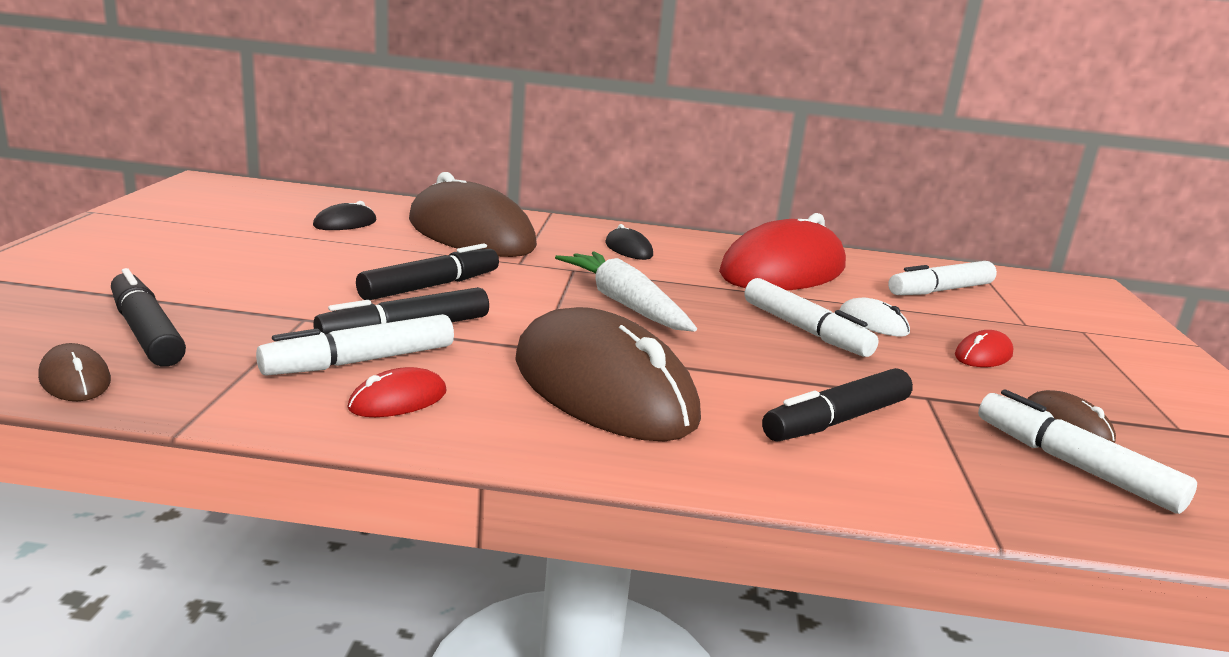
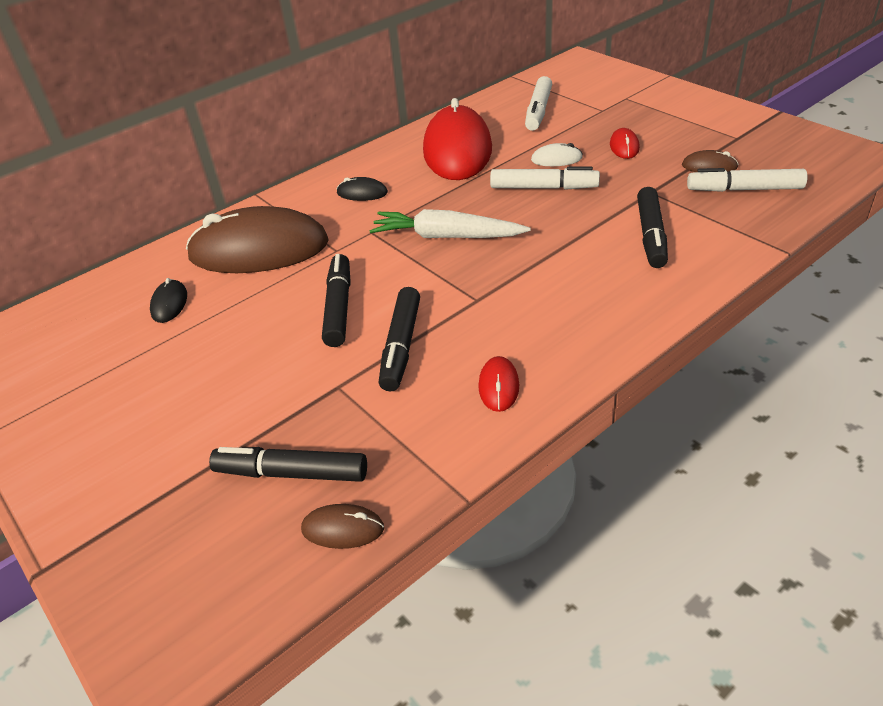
camera: 40 degrees left, 20 degrees up
(360, 361) = (431, 383): white marker -> none
(603, 388) = (550, 298): brown mouse -> none

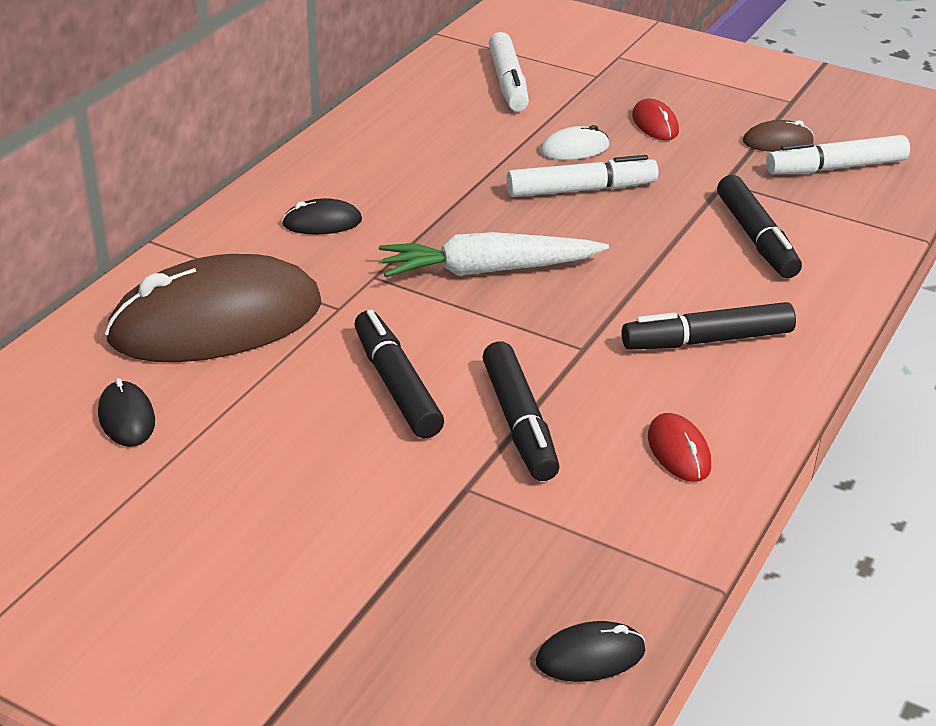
camera: 25 degrees left, 5 degrees down
(291, 473) = (476, 606): black marker -> black marker (707, 340)
(342, 529) = (590, 656): brown mouse -> black mouse
(457, 150) = (425, 147): red mouse -> none

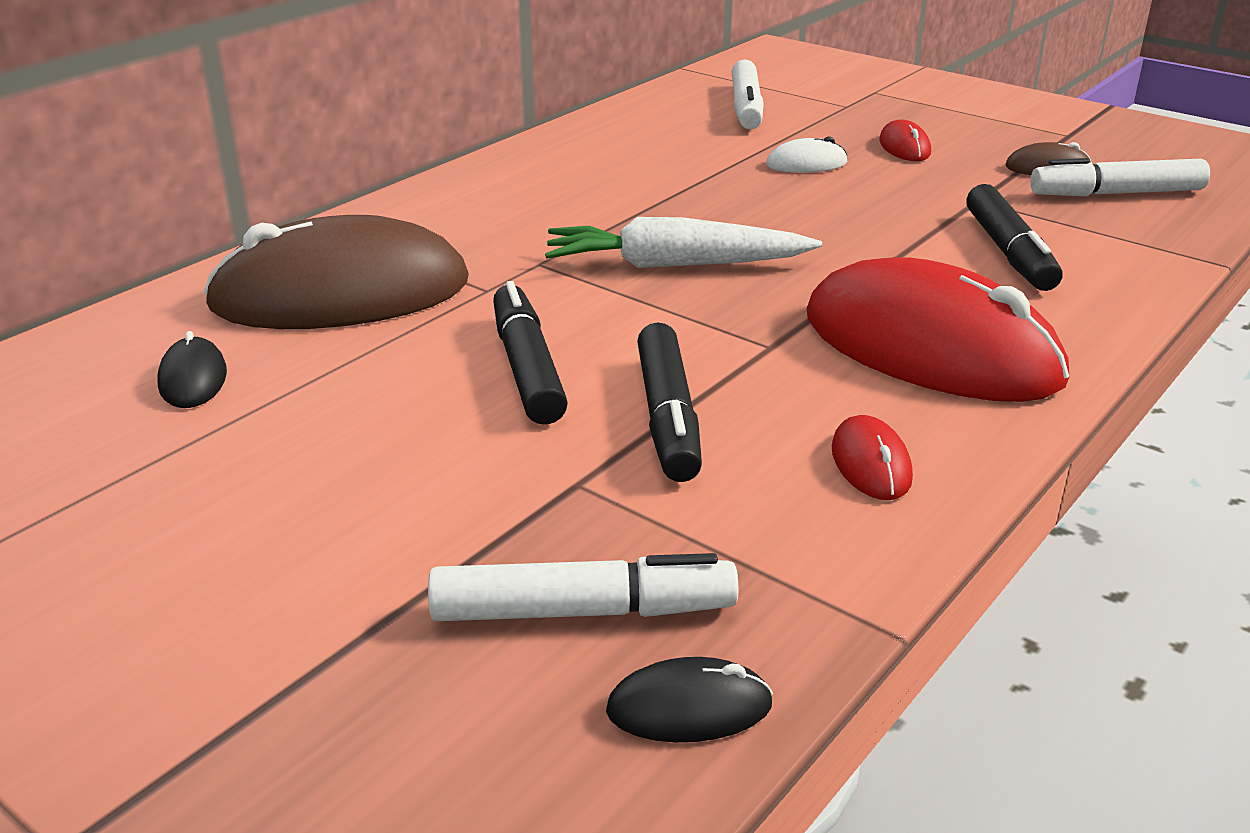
camera: 10 degrees right, 5 degrees down
(322, 222) = (499, 212): black mouse -> none
(581, 190) = (805, 199): white marker -> white marker (583, 611)
(707, 340) = (930, 348): black marker -> red mouse

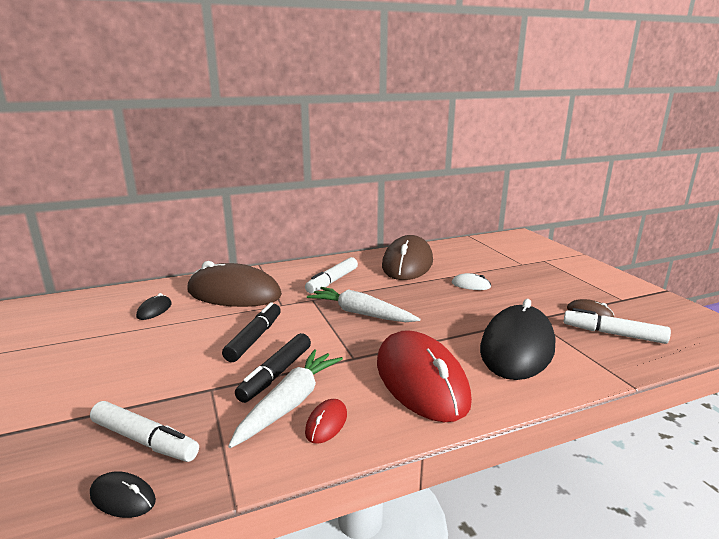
camera: 30 degrees right, 10 degrees down
(636, 148) = (407, 263): none -> brown mouse
(746, 108) = (474, 256): white marker -> white marker (332, 281)
(765, 455) = (290, 403): none -> white carrot
(904, 147) = (526, 287): red mouse -> none
(1009, 252) = (517, 347): black marker -> black mouse

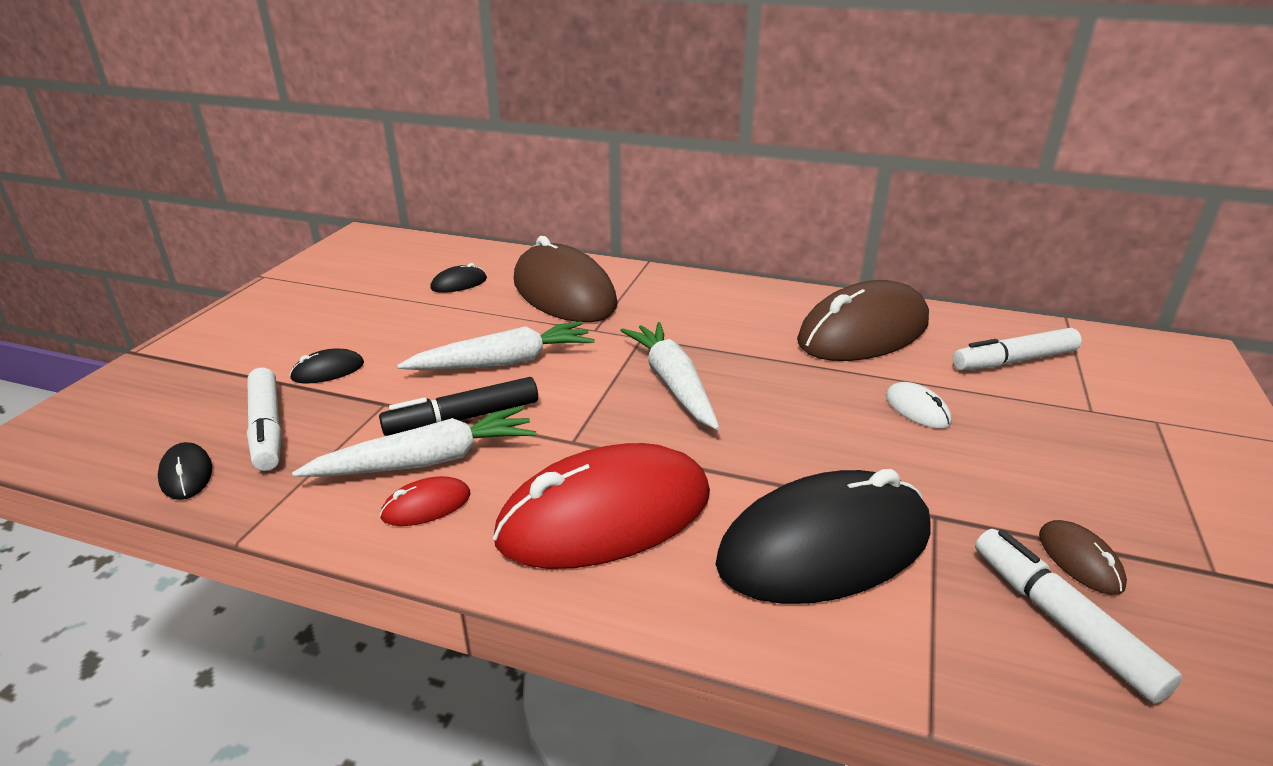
camera: 40 degrees right, 10 degrees up
(136, 389) = (328, 371): none -> black mouse
(254, 338) = (504, 362): black marker -> white carrot
(332, 281) = (706, 320): white marker -> white marker (1014, 361)
(421, 380) = (605, 516): red mouse -> red mouse turned 45 degrees clockwise

